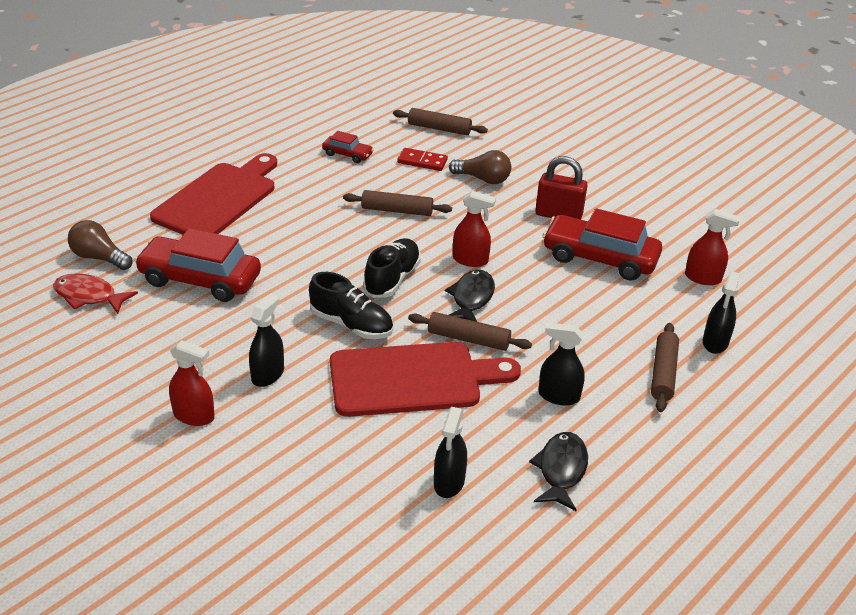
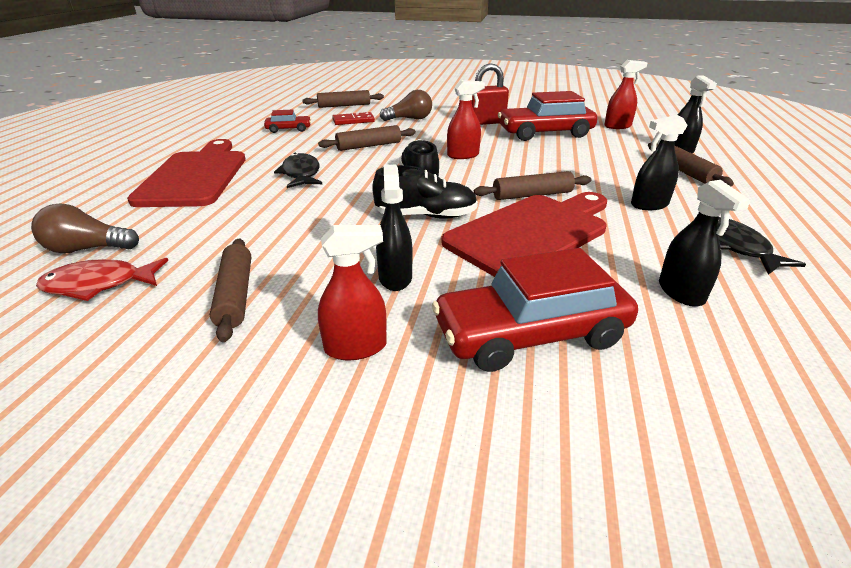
camera: 30 degrees left, 5 degrees down
(159, 342) = (235, 295): none -> brown rolling pin
(200, 279) = (233, 231): red car -> red car (531, 334)
(471, 298) = (496, 173): black fish -> black fish (301, 174)

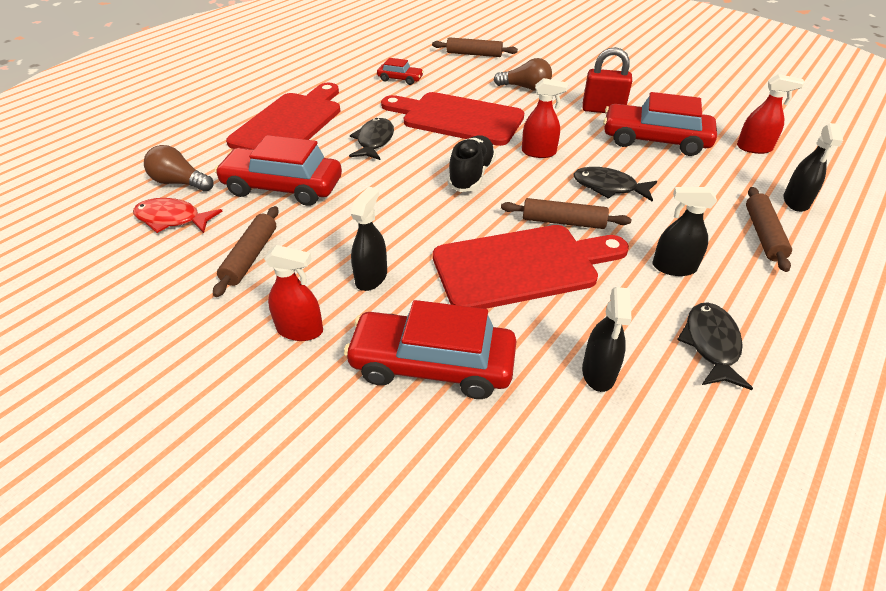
camera: 25 degrees right, 10 degrees up
(228, 226) = (283, 187): none -> red car
(353, 121) = (467, 79): red domino -> none
(369, 146) = (457, 118): brown rolling pin -> red cutting board
(426, 216) = (444, 220): black shoe -> none
(543, 166) = (609, 187): none -> black fish

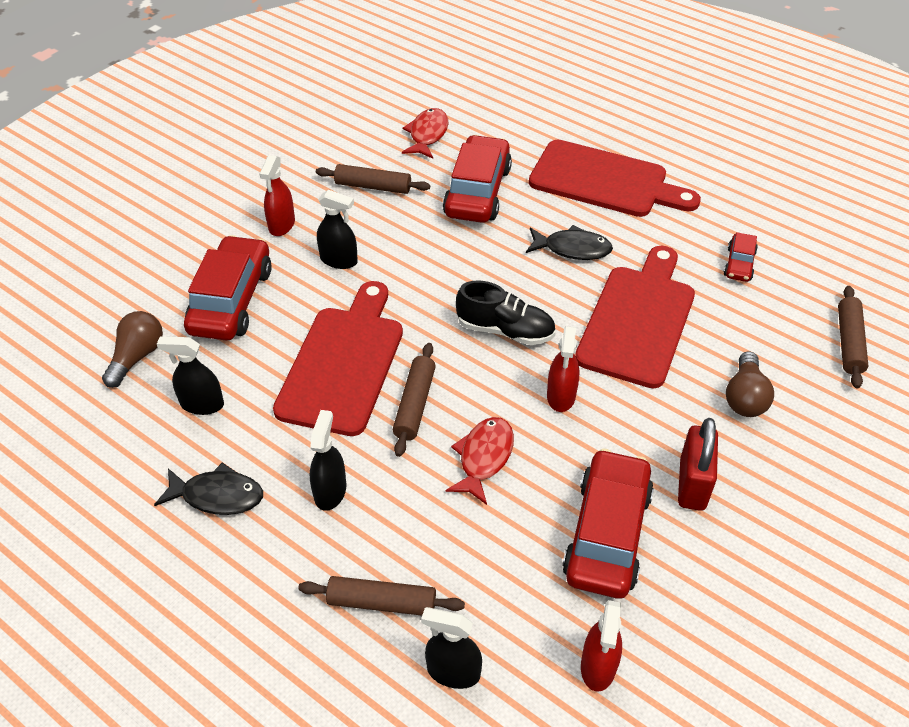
camera: 90 degrees right, 5 degrees up
(180, 183) = (483, 128): brown light bulb -> brown light bulb (137, 357)
(522, 266) = (343, 364): red cutting board -> red cutting board turned 150 degrees counterclockwise
(609, 187) = (484, 458): black fish -> red fish

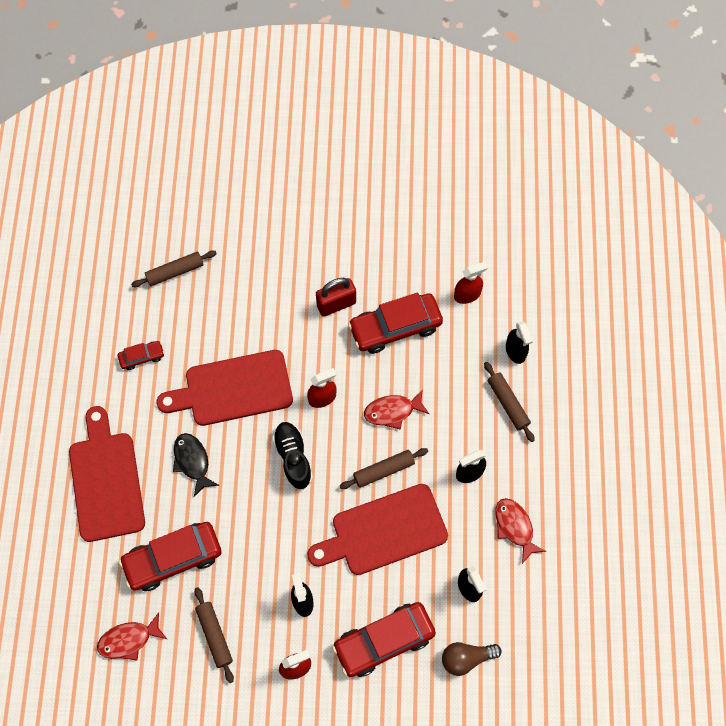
camera: 125 degrees left, 20 degrees up
(217, 496) = (515, 527): black fish -> red fish
(745, 397) = (256, 306): brown light bulb -> none

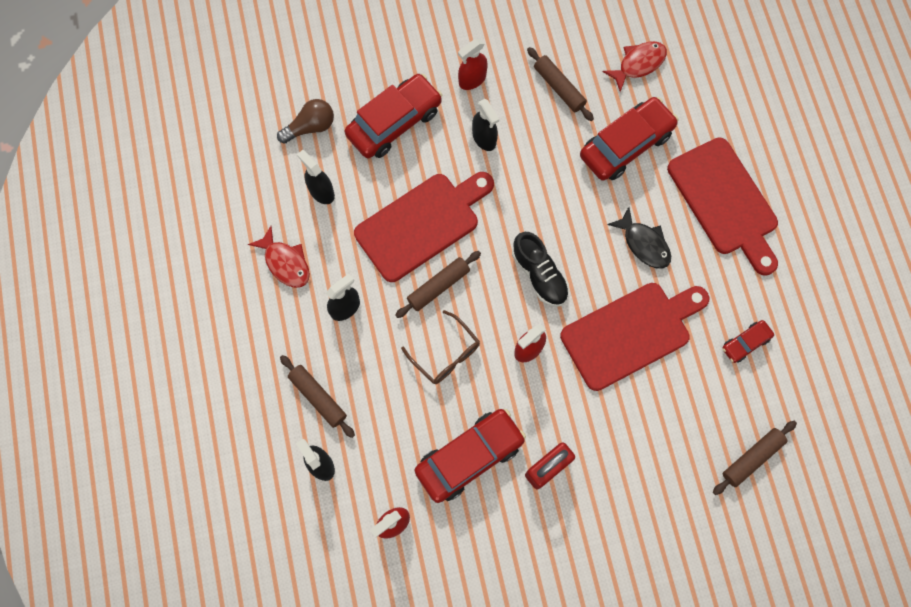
camera: 165 degrees right, 5 degrees up
(392, 411) = (446, 354): red fish -> brown glasses

